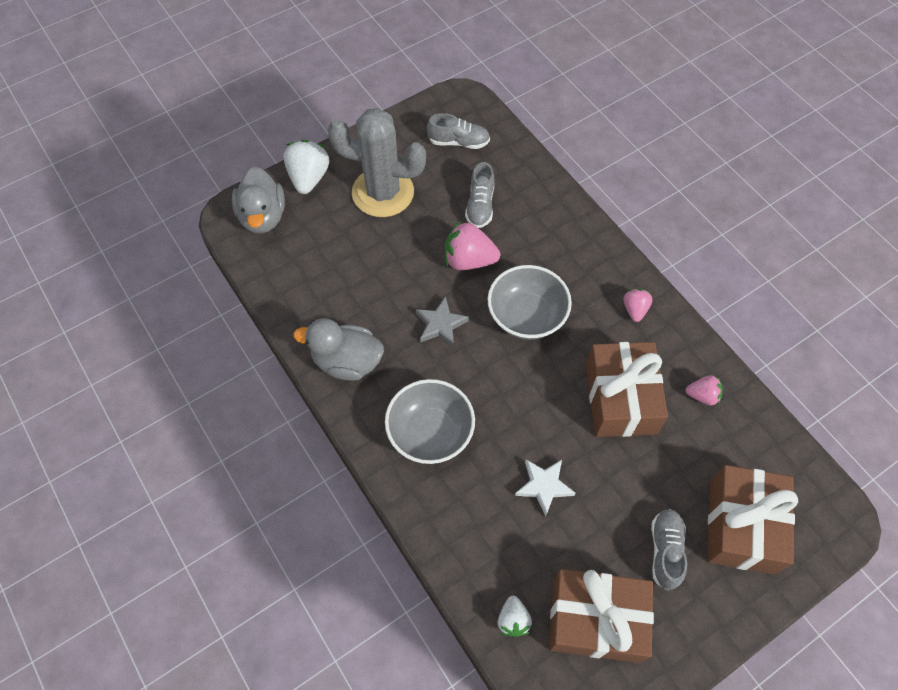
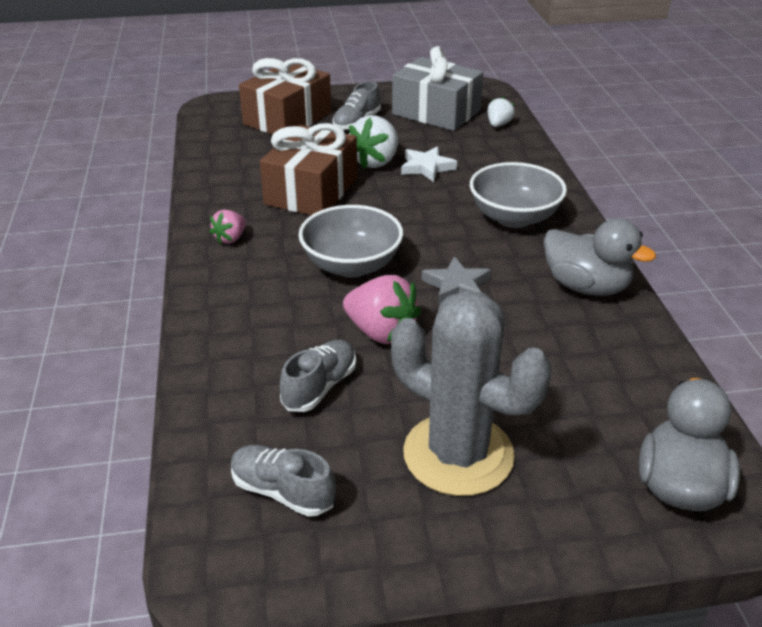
camera: 155 degrees left, 25 degrees down
(309, 178) = (582, 524): white strawberry -> white strawberry (375, 161)
(596, 620) = (436, 112): brown gift -> grey gift
(702, 395) = (236, 175): pink strawberry -> none

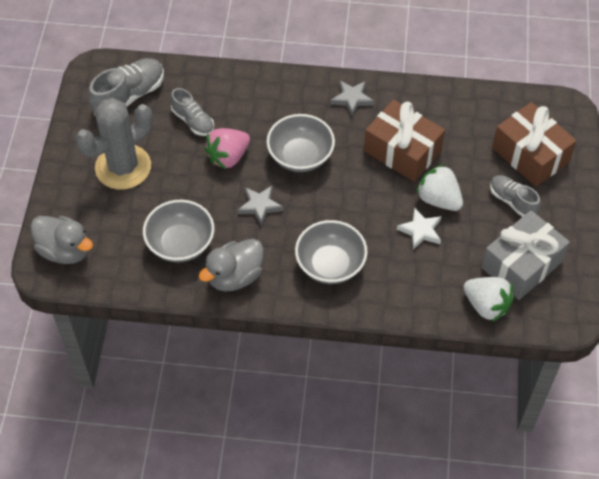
camera: 105 degrees right, 20 degrees up
(230, 238) = (352, 99): pink strawberry -> grey star
(282, 492) = (129, 96): grey shoe -> grey shoe, size x1.56
(498, 125) = (486, 305): white strawberry -> white strawberry, size x1.73
(569, 348) = (180, 244): none -> grey bowl

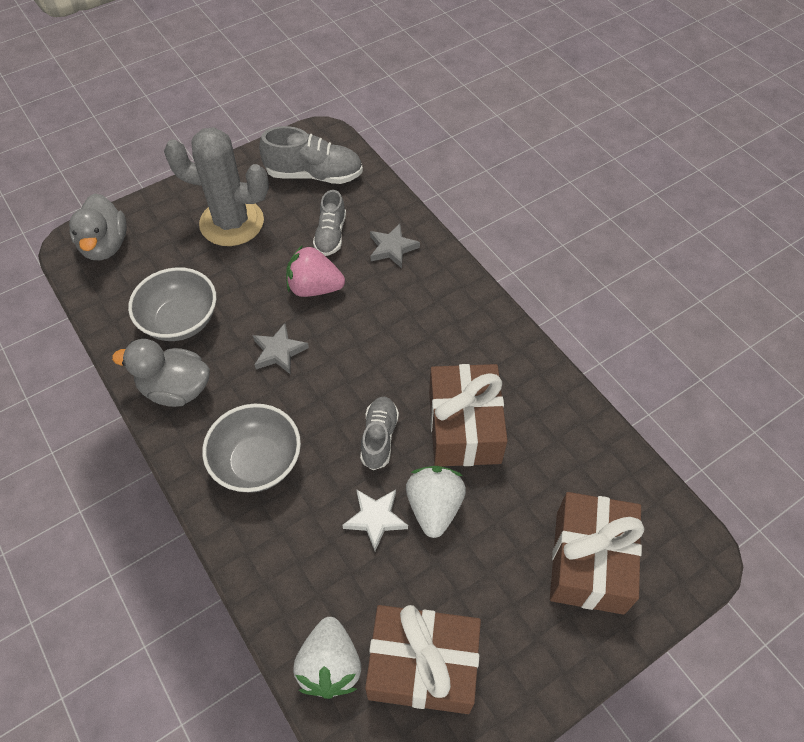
camera: 50 degrees right, 0 degrees up
(300, 156) = (370, 343): grey bowl -> none
(352, 99) = (485, 336): grey star -> grey star (392, 248)
(512, 201) = (504, 589): grey shoe -> grey shoe (379, 437)
(521, 264) = (422, 665): grey gift -> brown gift

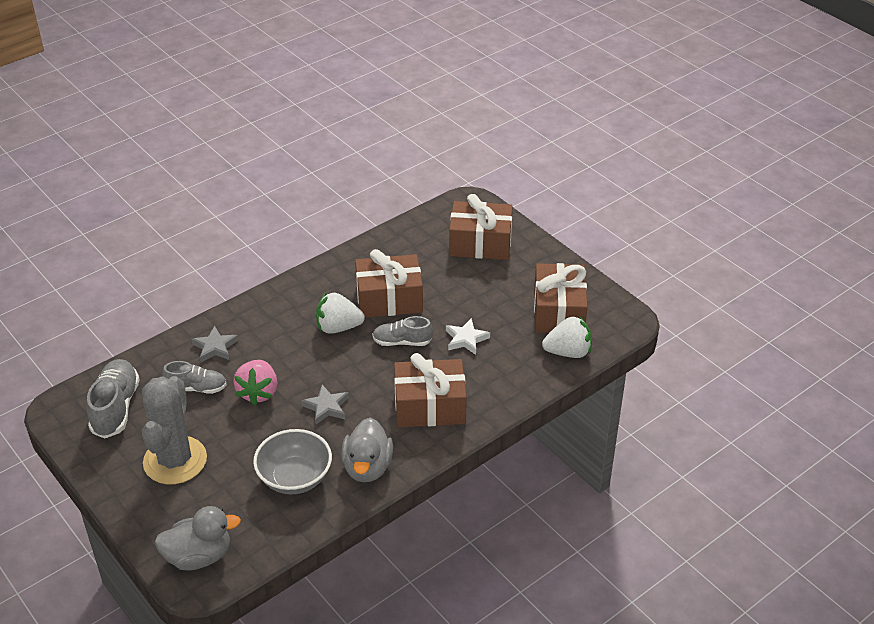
camera: 95 degrees left, 15 degrees down
(257, 462) = (430, 406): grey bowl -> brown gift
(434, 507) = (453, 311): white strawberry -> white strawberry (338, 327)

